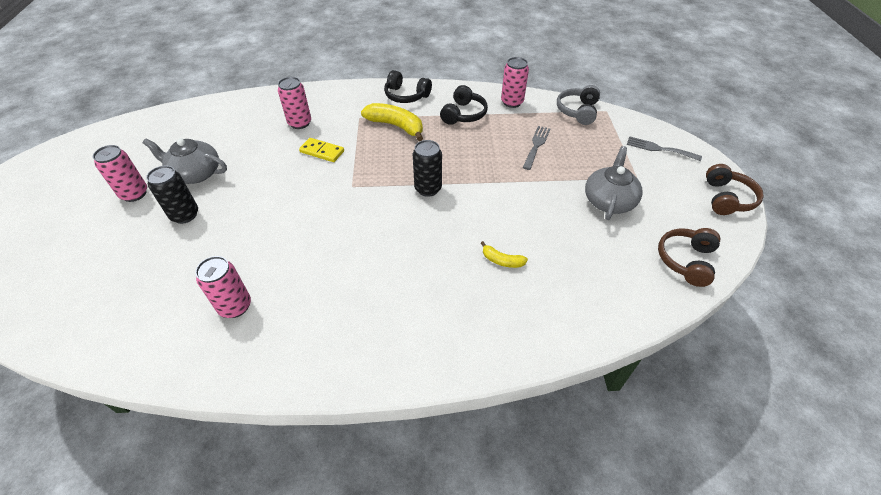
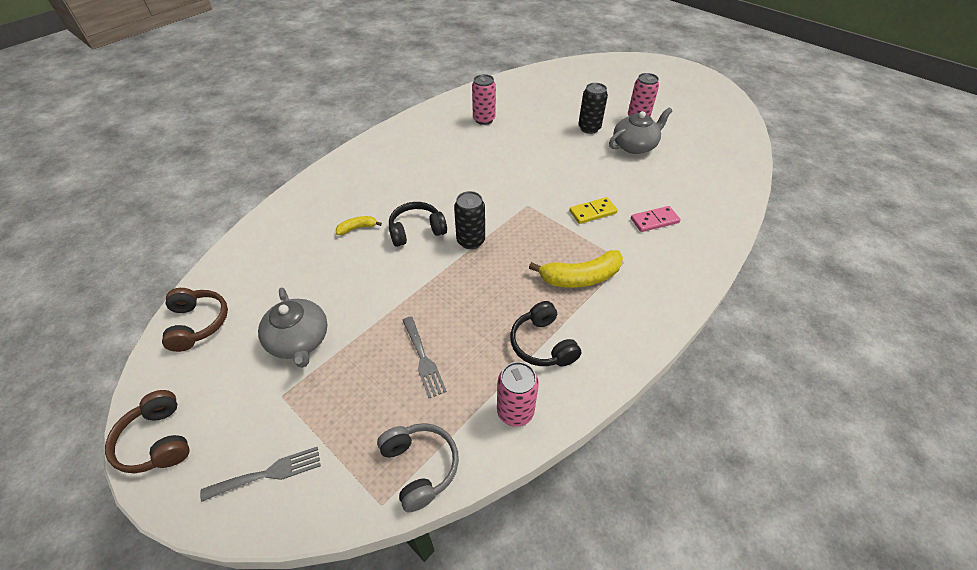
camera: 135 degrees right, 0 degrees up
(300, 123) = (654, 220): pink can -> pink domino
(406, 95) = (631, 322): black headphones -> black headphones (416, 231)

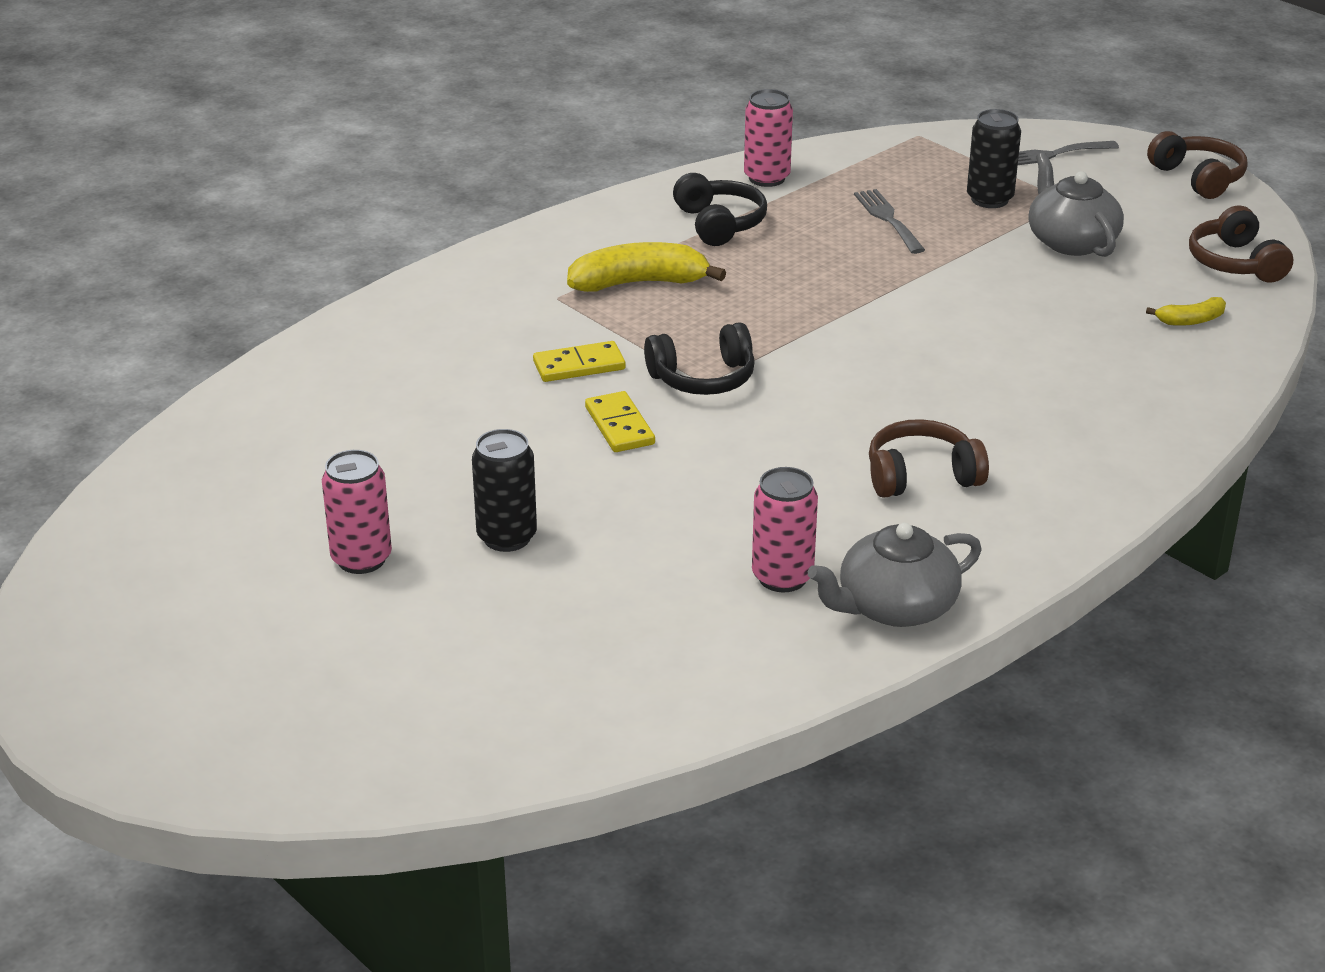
camera: 175 degrees left, 15 degrees down
(357, 228) = (1038, 363): yellow banana -> yellow banana (1190, 320)
(416, 231) = (923, 354): black headphones -> black headphones (703, 378)
(420, 467) = (880, 151): grey headphones -> none
(427, 161) = (921, 476): none -> brown headphones
(470, 241) = (821, 335): black can -> black can (989, 199)
(562, 179) = (619, 426): none -> yellow domino
(634, 146) = (416, 487): grey teapot -> grey teapot (895, 607)
(654, 220) = (467, 348): pink domino -> none

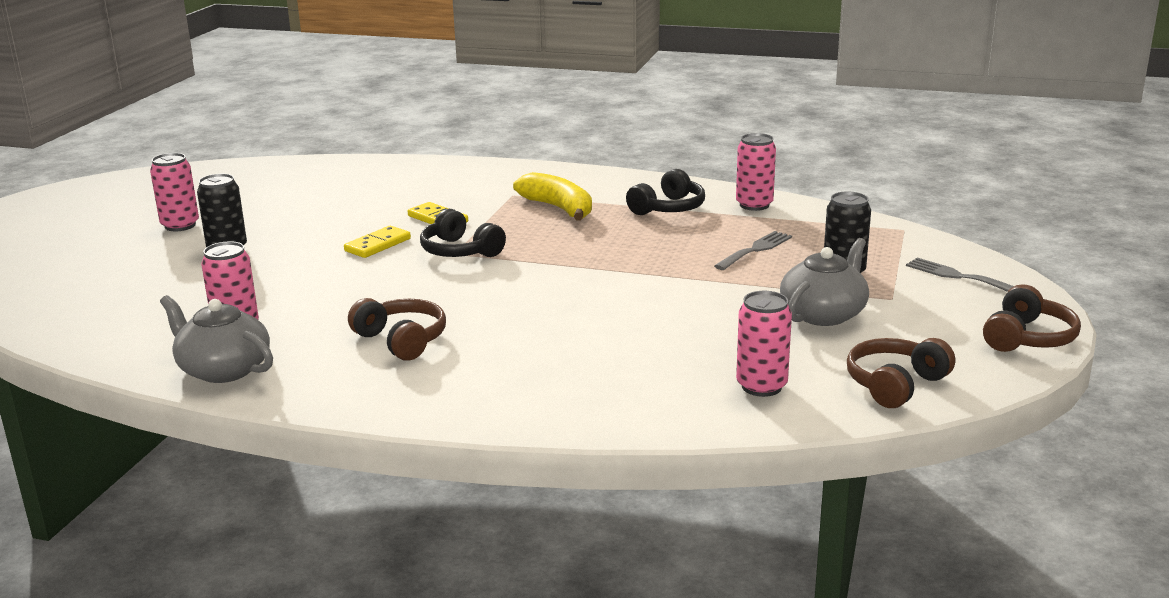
camera: 60 degrees right, 10 degrees down
(1190, 320) = (761, 386): yellow banana -> pink can

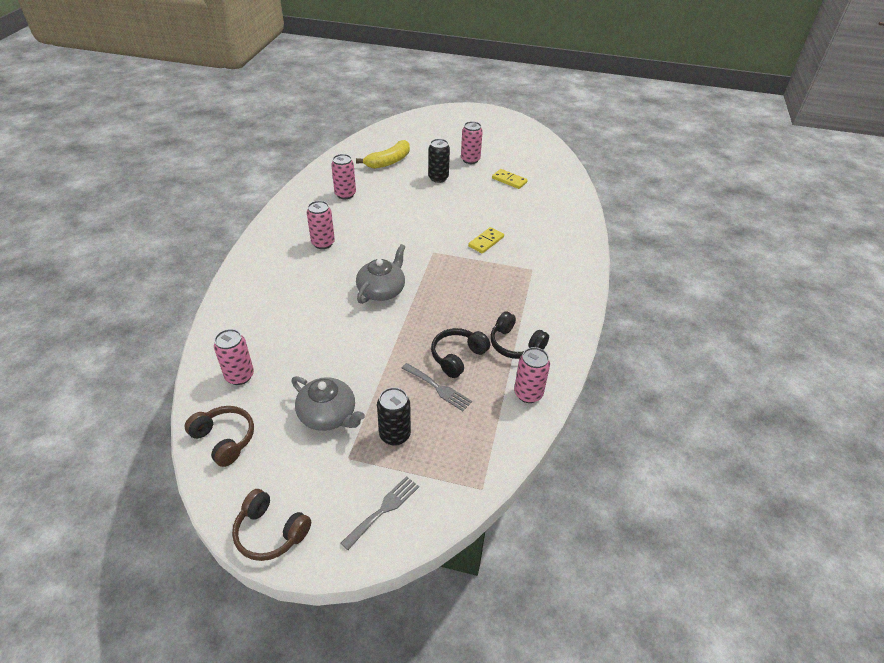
camera: 85 degrees right, 20 degrees up
(223, 369) = (304, 197): grey teapot -> grey teapot (382, 290)
(377, 245) = (445, 224): yellow domino -> yellow domino (509, 180)
(401, 340) = (323, 243): brown headphones -> pink can
(460, 251) = (436, 254): black headphones -> black headphones (458, 357)
(559, 208) = (509, 291): yellow banana -> yellow banana (388, 161)

